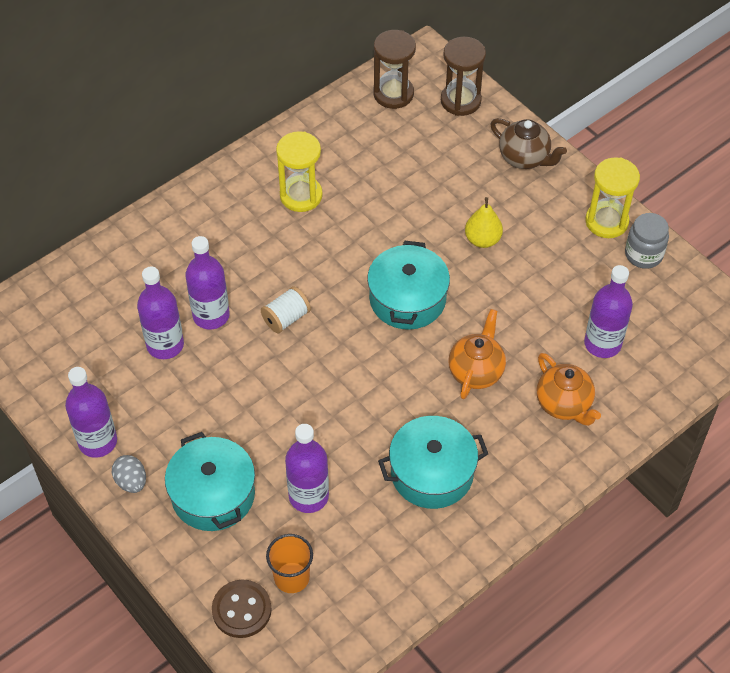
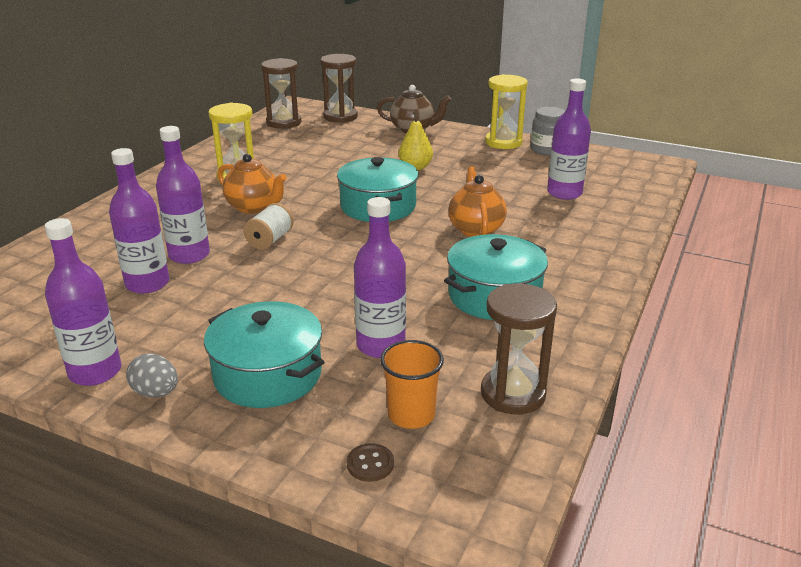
camera: 25 degrees left, 25 degrees down
(241, 610) = (370, 464): brown button -> brown button, size x0.56
(374, 588) = (513, 394): none -> brown hourglass
(564, 404) = (569, 229): orange teapot -> orange teapot (253, 207)

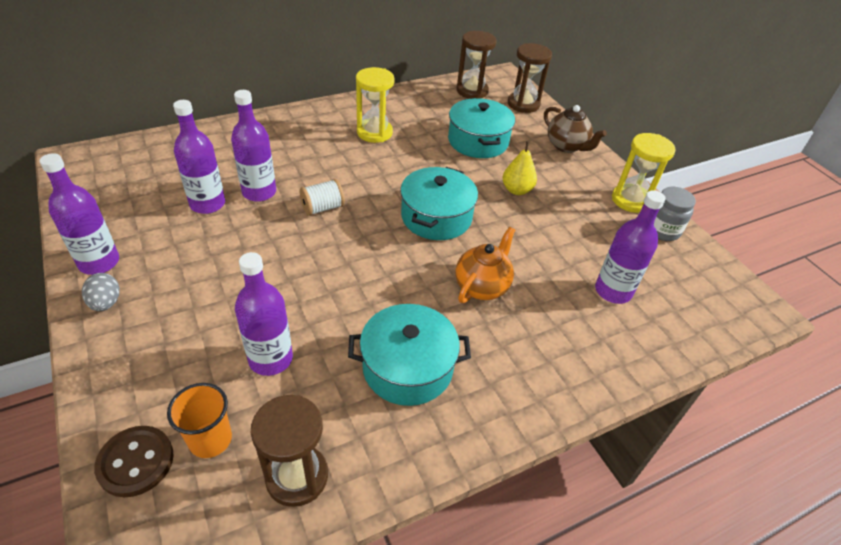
camera: 35 degrees right, 15 degrees up
(253, 207) = (350, 169): orange teapot -> none
(268, 375) = (176, 334): turquoise pot -> turquoise pot (478, 141)
(370, 464) = (136, 462): brown button -> brown button, size x1.78

